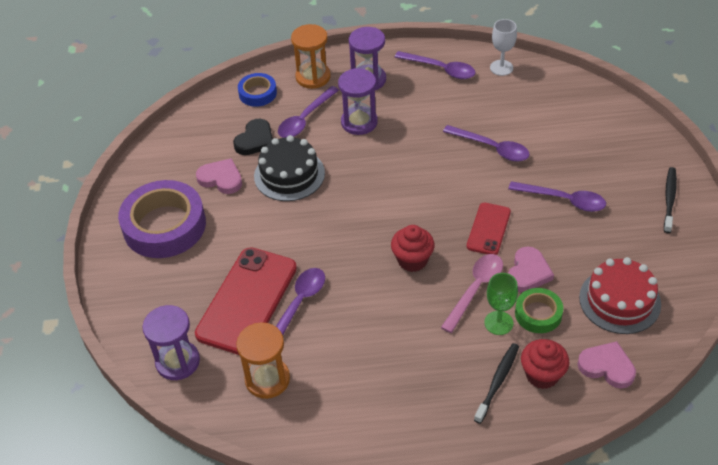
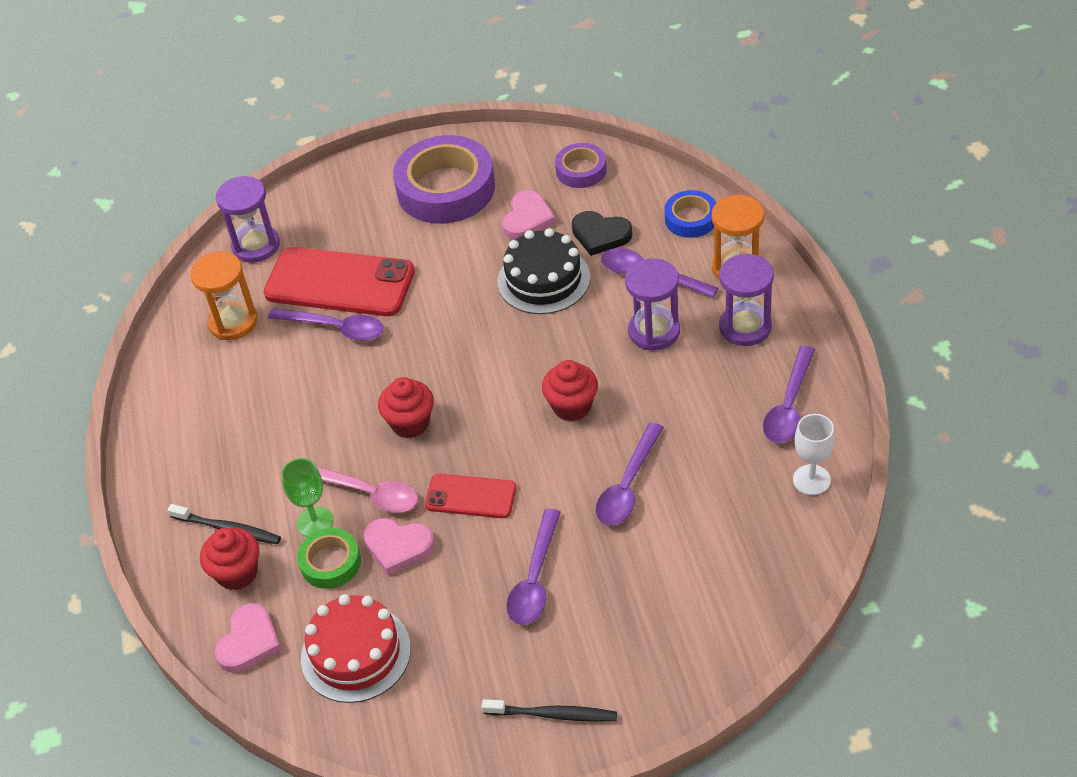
camera: 85 degrees right, 0 degrees up
(181, 144) = (581, 170): none -> purple tape
(417, 169) = (572, 406): none -> red cupcake

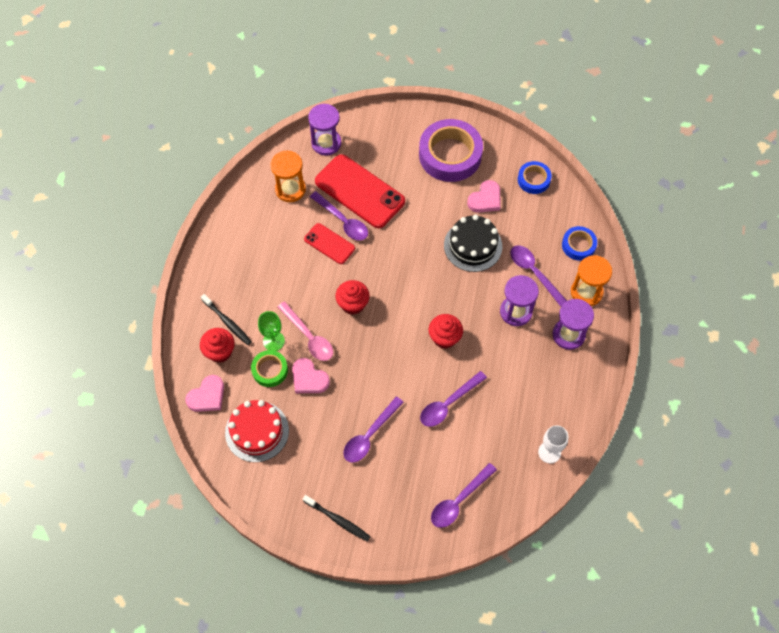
camera: 20 degrees right, 15 degrees up
(471, 496) = (361, 367): red phone -> red phone (329, 244)
(581, 170) = (533, 180): purple tape -> blue tape
(600, 235) = (520, 231): black heart -> none
(789, 405) = (564, 398): purple spoon -> purple spoon (459, 500)

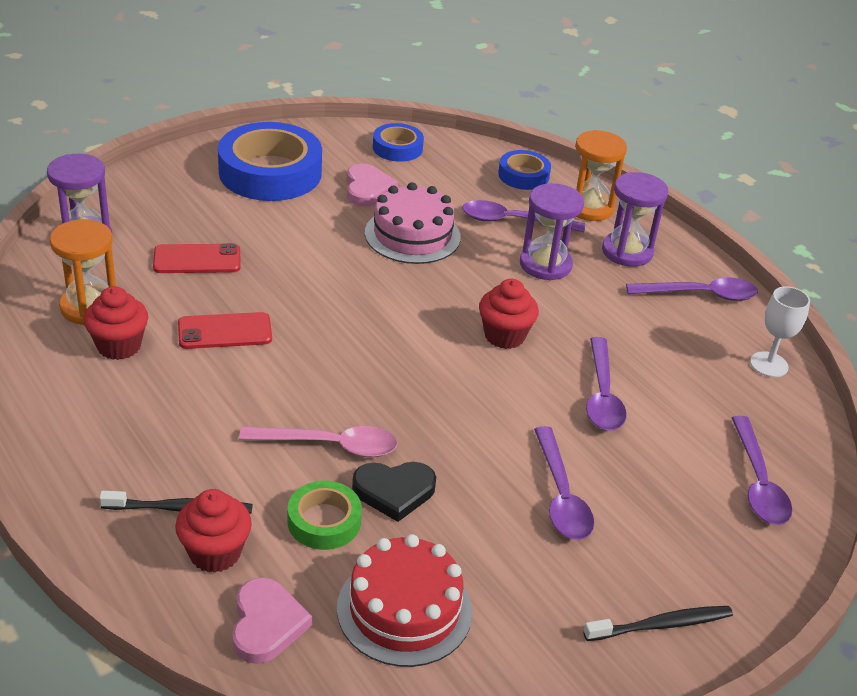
camera: 50 degrees left, 25 degrees down
(273, 341) = (284, 484): green goblet -> none
(309, 378) = (394, 491): pink heart -> black heart
(343, 221) = (213, 299): purple spoon -> purple spoon (700, 295)
(353, 304) = (343, 373): red cupcake -> red cupcake (119, 346)
(359, 191) = (197, 259): red phone -> red phone, size x0.54
(450, 155) = (270, 172): purple tape -> blue tape
(473, 246) = (412, 235): black cake -> pink cake

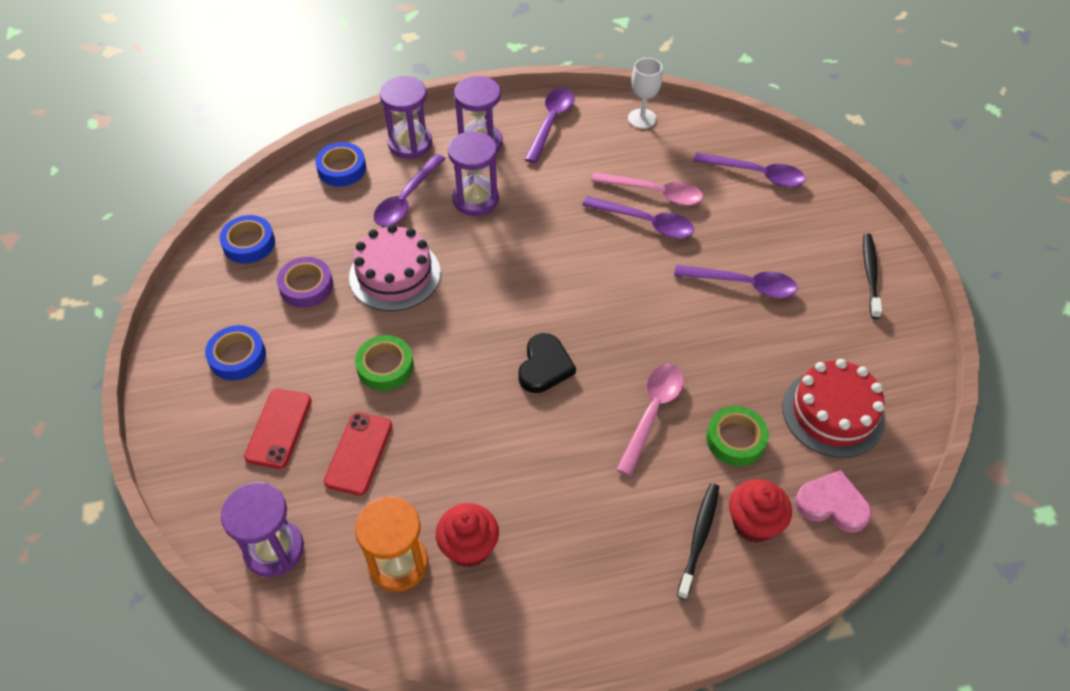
camera: 65 degrees left, 15 degrees up
(225, 331) = (479, 454): red phone -> red phone (279, 428)
(270, 172) = (237, 357): blue tape -> blue tape, size x0.51
(300, 253) = (385, 367): none -> green tape
(367, 189) = (306, 286): pink heart -> purple tape
(394, 491) = (715, 384): black heart -> black heart (544, 366)
(504, 336) = (557, 257): red cupcake -> none
(589, 207) = (410, 143): orange hourglass -> purple hourglass
(654, 395) = (654, 193): none -> pink spoon

